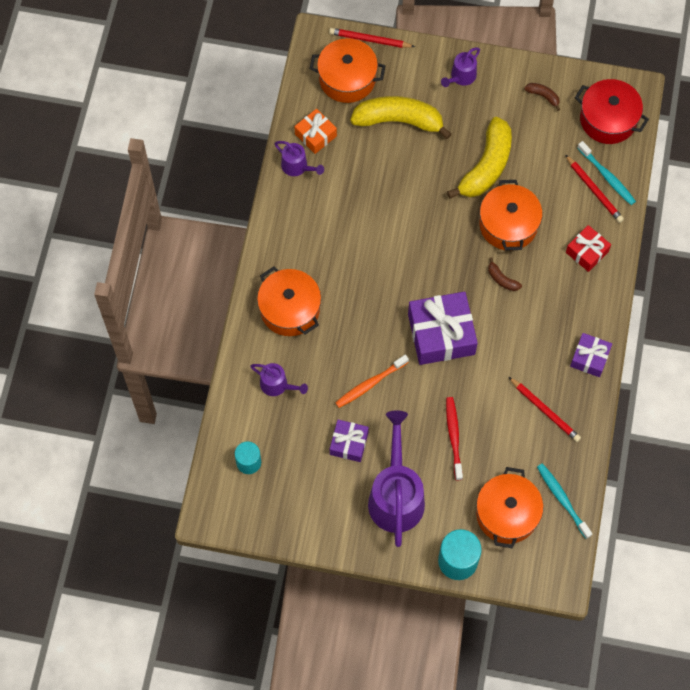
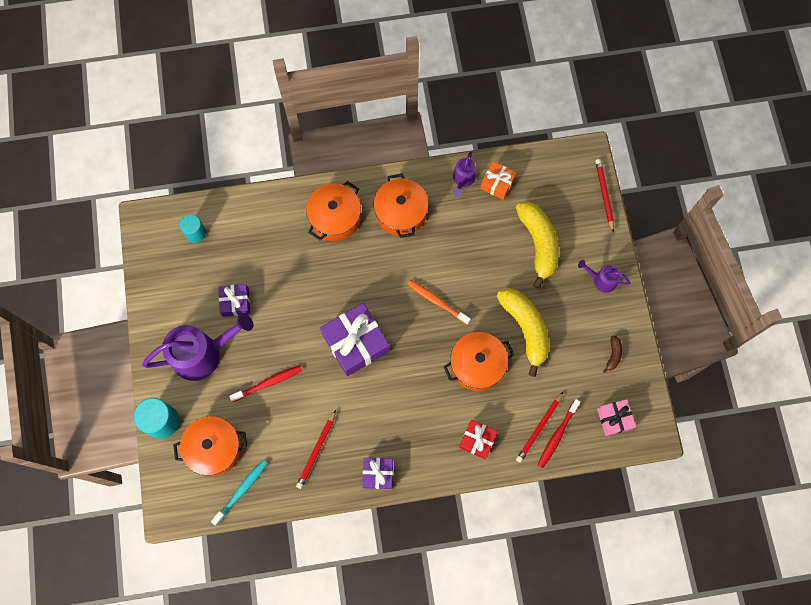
camera: 70 degrees right, 5 degrees up
(277, 385) = (267, 231): purple watering can -> none
(347, 79) = (559, 190): orange pot -> orange pot (401, 213)
(370, 384) = (292, 301): orange toothbrush -> orange toothbrush (437, 301)
(486, 166) = (525, 329): yellow banana -> yellow banana turned 120 degrees counterclockwise
(502, 279) = (424, 376): brown banana -> none
(607, 177) = (557, 435): turquoise toothbrush -> red toothbrush
(608, 119) = (614, 419): red pot -> pink gift

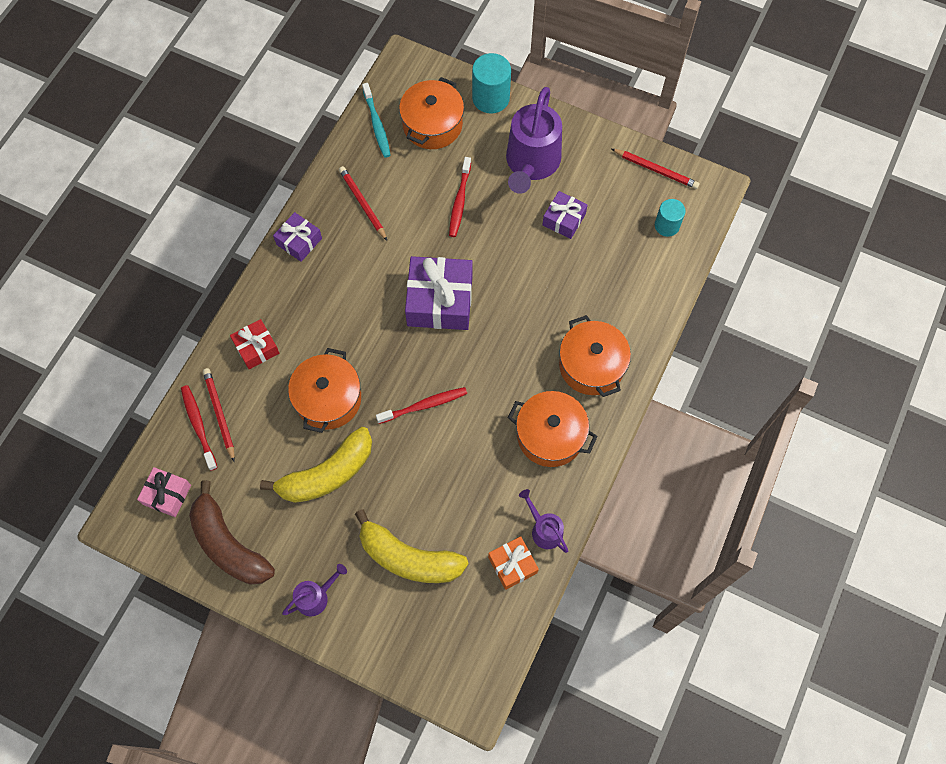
camera: 125 degrees right, 5 degrees down
(437, 301) = (424, 405): orange toothbrush -> red toothbrush
(525, 329) = (327, 473): yellow banana -> yellow banana turned 45 degrees counterclockwise
(604, 195) = (411, 681): red pencil -> red pencil (656, 170)
(613, 355) = (229, 544): brown banana -> brown banana, size x2.36

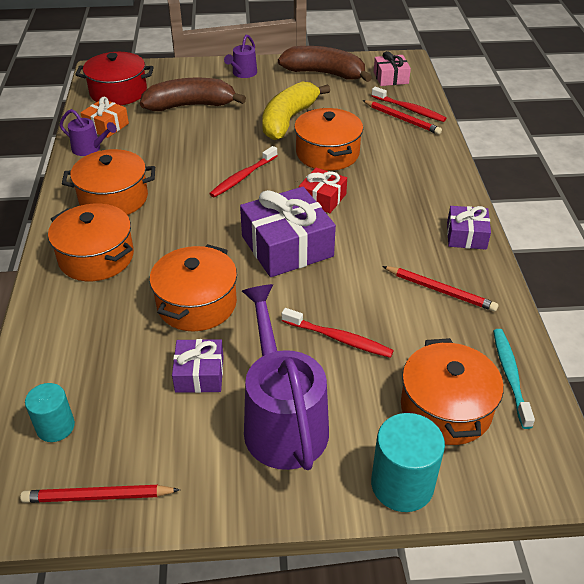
camera: 150 degrees right, 25 degrees down
(256, 348) = (417, 159): red gift -> red gift (322, 198)
(377, 124) = (510, 376): turquoise toothbrush -> turquoise toothbrush turned 45 degrees clockwise
(409, 557) = (190, 106): yellow banana -> brown banana
(459, 201) = (339, 338): red toothbrush -> red toothbrush turned 135 degrees clockwise
(473, 633) = (118, 92): none -> red pot
(537, 278) = (197, 303): none -> orange pot

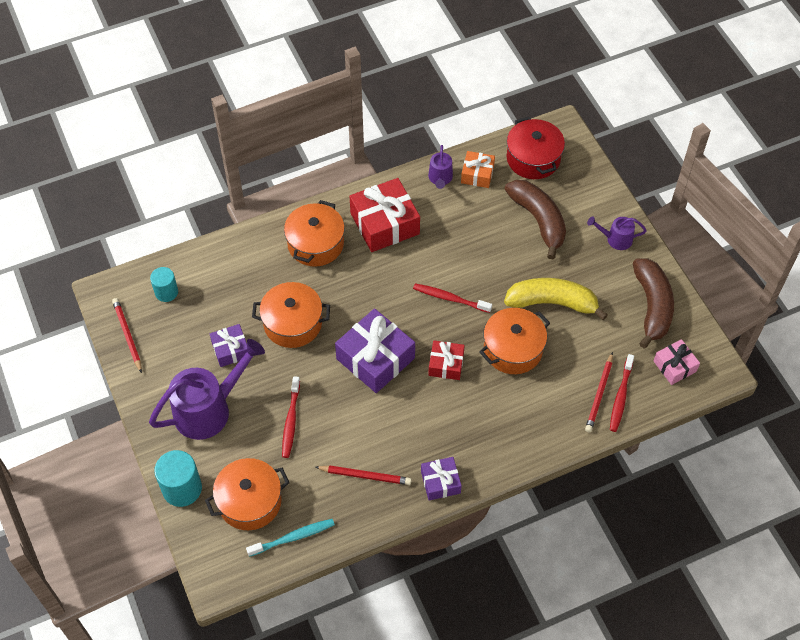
camera: 70 degrees right, 15 degrees up
(113, 198) = (385, 224): orange pot -> red gift
(440, 290) = (365, 476): red pencil -> red pencil turned 90 degrees counterclockwise

